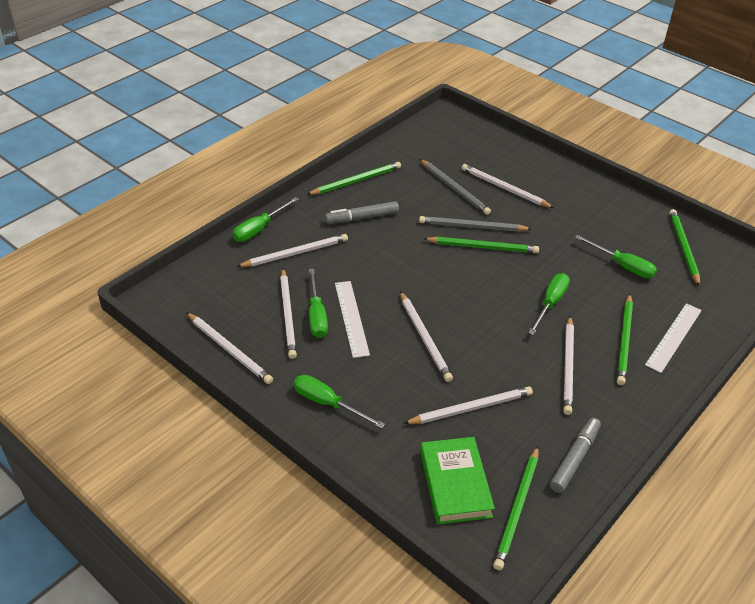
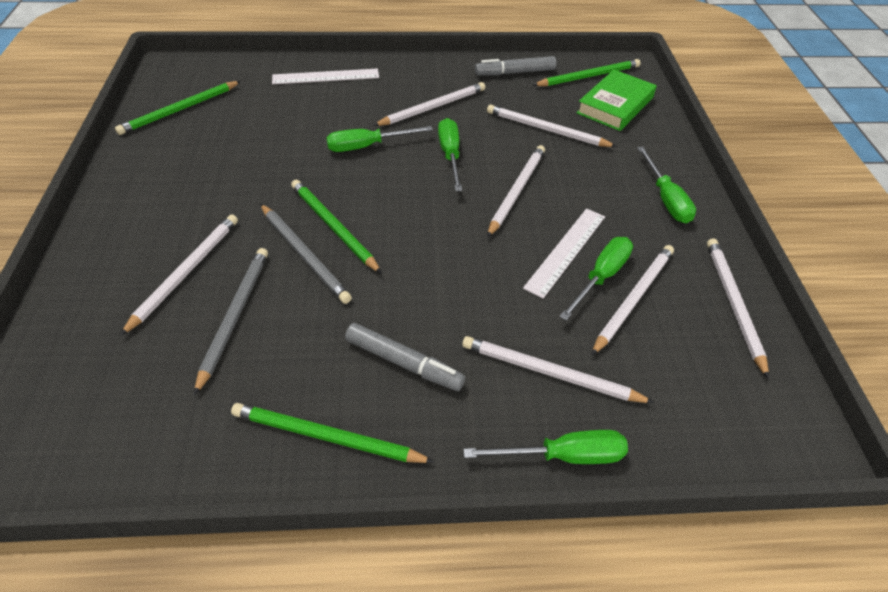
camera: 135 degrees left, 5 degrees up
(504, 188) = (186, 272): white pencil -> white pencil turned 150 degrees counterclockwise
(622, 266) = (254, 131): green screwdriver -> green screwdriver (450, 155)
(624, 341) = (363, 95): green pencil -> none

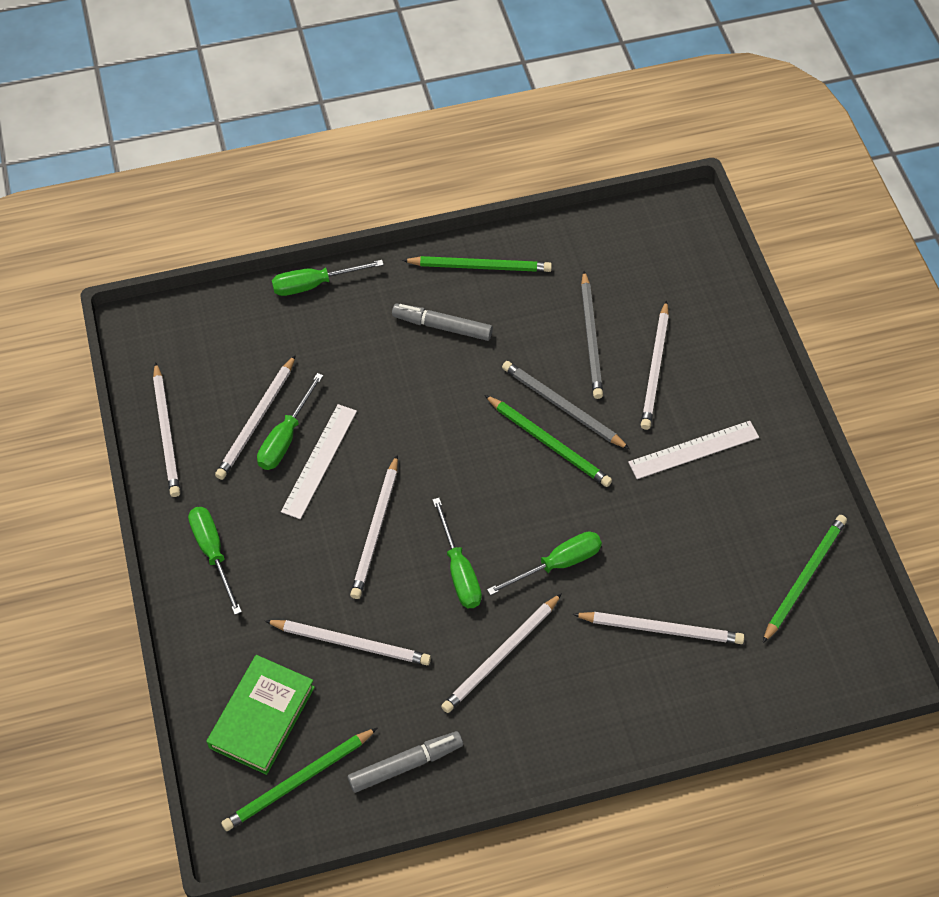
camera: 170 degrees right, 10 degrees up
(326, 76) = (662, 690): white ruler -> white ruler (694, 450)
(549, 373) = (327, 340): white pencil -> white pencil (661, 629)

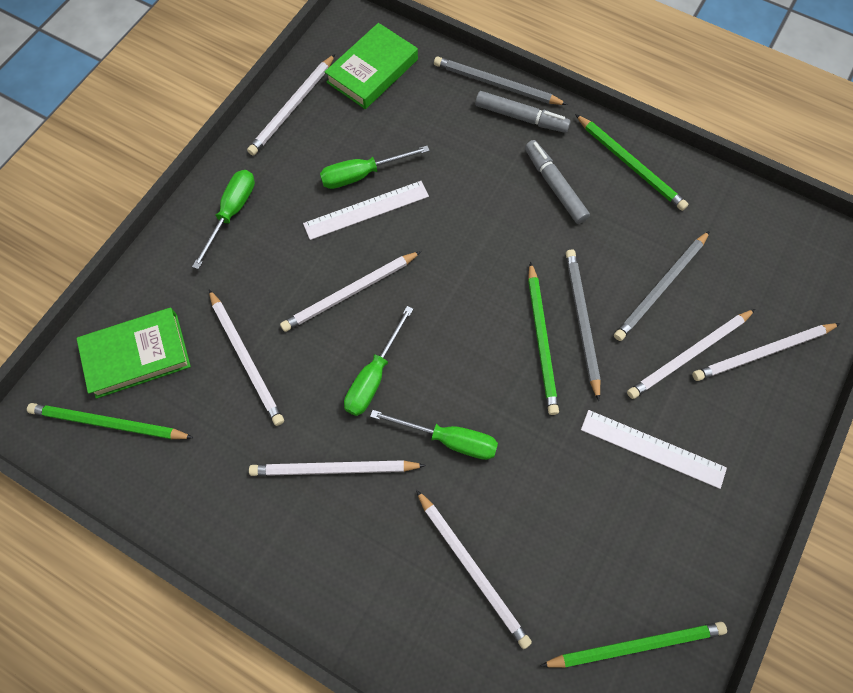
camera: 45 degrees right, 10 degrees up
(201, 351) = (372, 71): none -> green book
(256, 420) = (356, 147): white pencil -> white pencil (762, 353)
(314, 284) = (496, 84): green screwdriver -> grey pencil
(405, 764) = (184, 483): grey marker -> grey marker (521, 117)

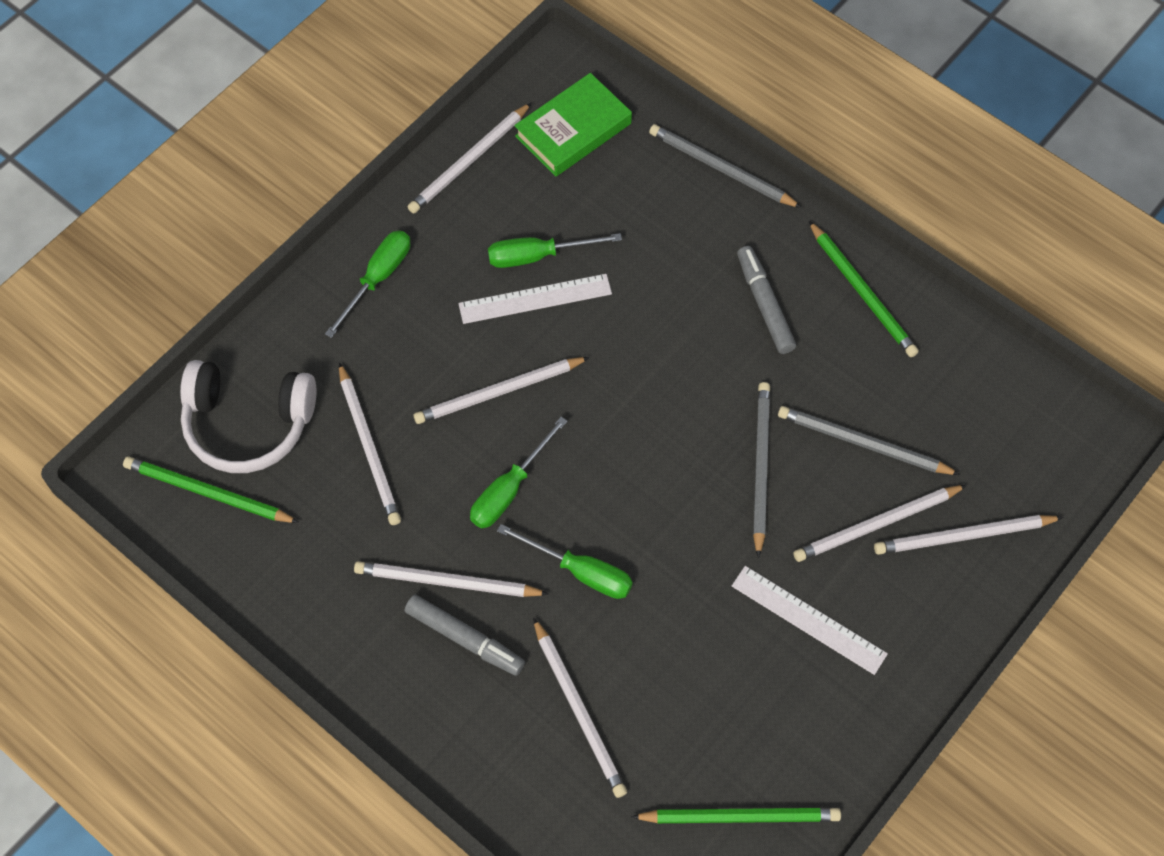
camera: 10 degrees right, 5 degrees down
(137, 355) = (248, 424): green book -> white headphones
(521, 117) = (742, 214): grey marker -> grey marker (465, 638)
(541, 340) = (709, 481): green pencil -> none
(661, 288) = (863, 443): grey pencil -> grey pencil turned 60 degrees clockwise

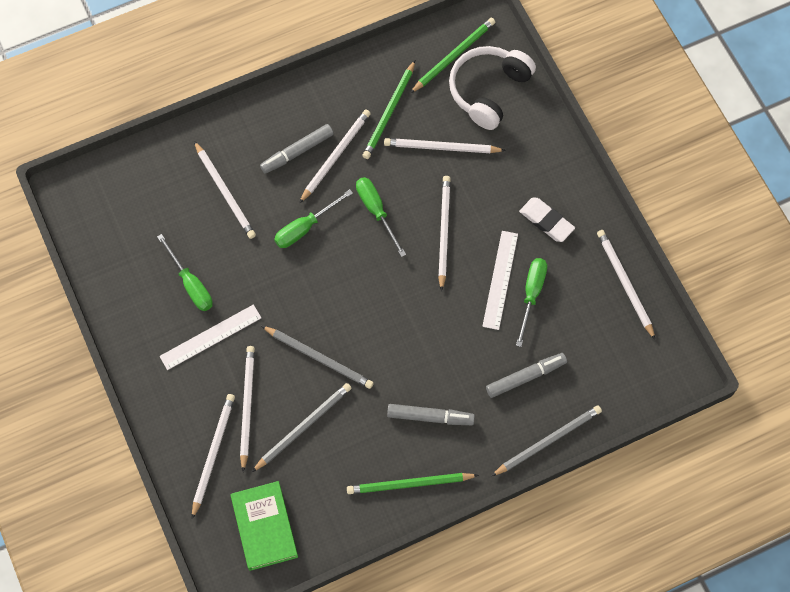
camera: 115 degrees right, 5 degrees up
(378, 279) = (557, 195): green screwdriver -> green screwdriver (191, 284)
(423, 277) = (546, 221): none -> white eraser
(573, 130) = (622, 359): green book -> green book (264, 527)
(579, 710) = (225, 192): white pencil -> white pencil turned 120 degrees counterclockwise
(653, 221) = (525, 377): none -> grey marker
(740, 816) = (123, 246): green pencil -> green pencil (389, 112)

